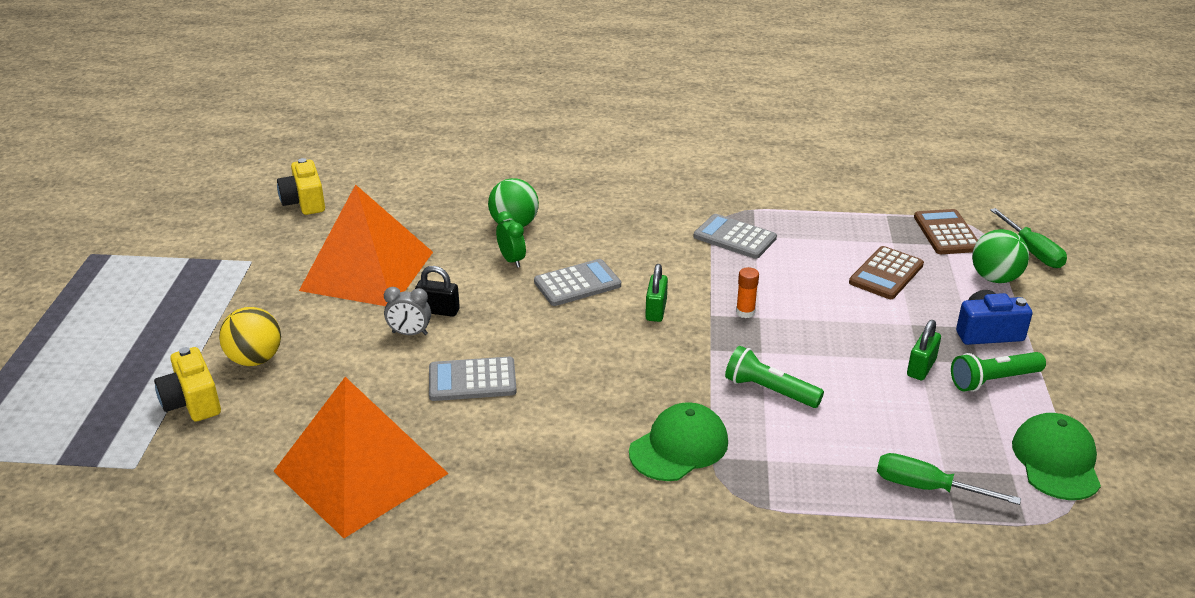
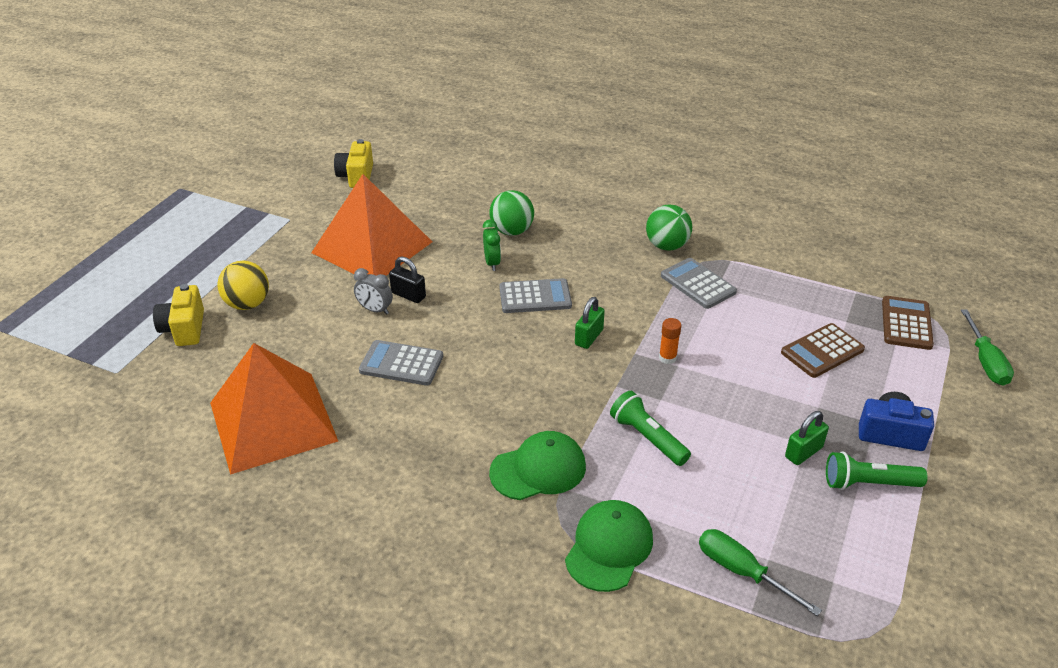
camera: 20 degrees right, 5 degrees up
(995, 278) = (930, 380): green ball -> green ball (667, 246)
(1056, 460) = (886, 581): green cap -> green cap (609, 547)

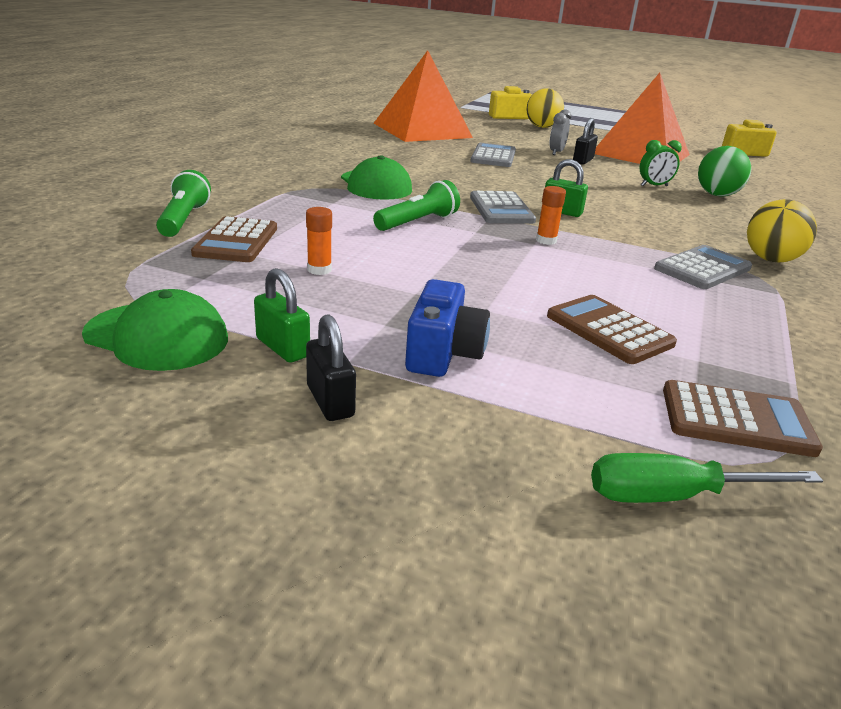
camera: 85 degrees right, 10 degrees down
(535, 297) = (612, 197): grey calculator -> grey calculator (501, 209)
(609, 547) = (283, 199): green cap -> green cap (157, 337)
(667, 246) = (771, 259): green ball -> yellow ball
(741, 572) = (236, 241): green screwdriver -> brown calculator
(784, 504) = (319, 270): none -> orange glue stick
(803, 452) = (401, 290): green padlock -> green padlock (282, 348)
(868, 483) = (346, 321): green flashlight -> green flashlight (184, 219)
(972, 487) = (330, 401): none -> black padlock

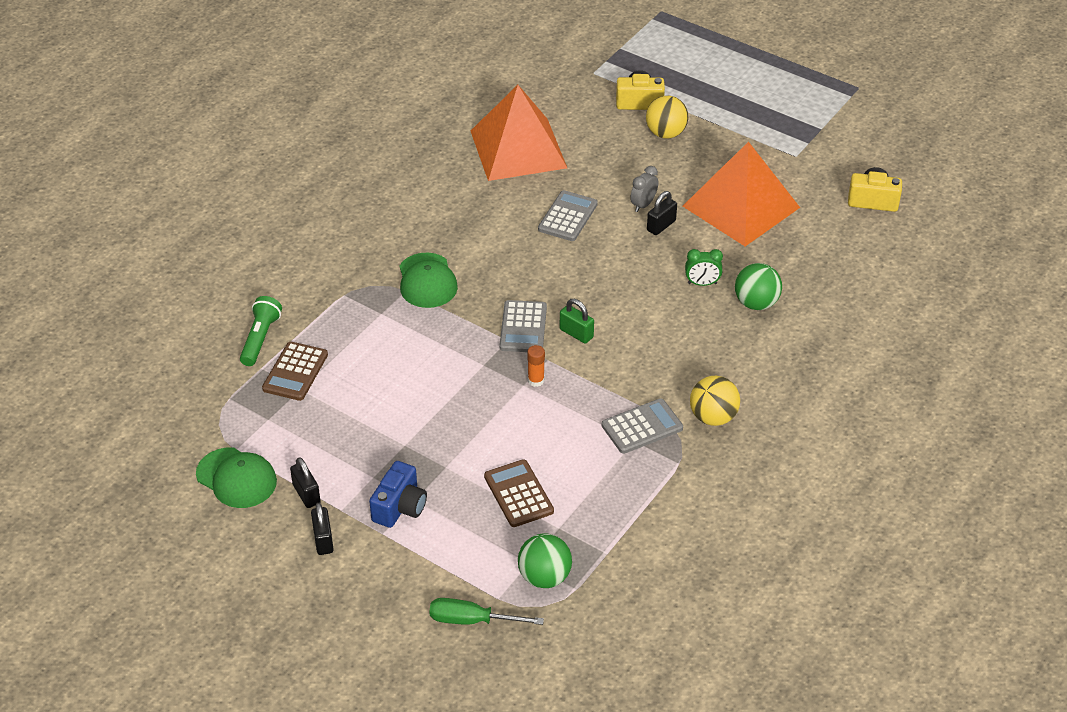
camera: 15 degrees right, 15 degrees up
(282, 348) = (306, 494): green padlock -> black padlock
(319, 270) = (347, 413): orange glue stick -> none
(418, 222) = (441, 348): green flashlight -> none
(736, 420) = (544, 577): brown calculator -> green ball

